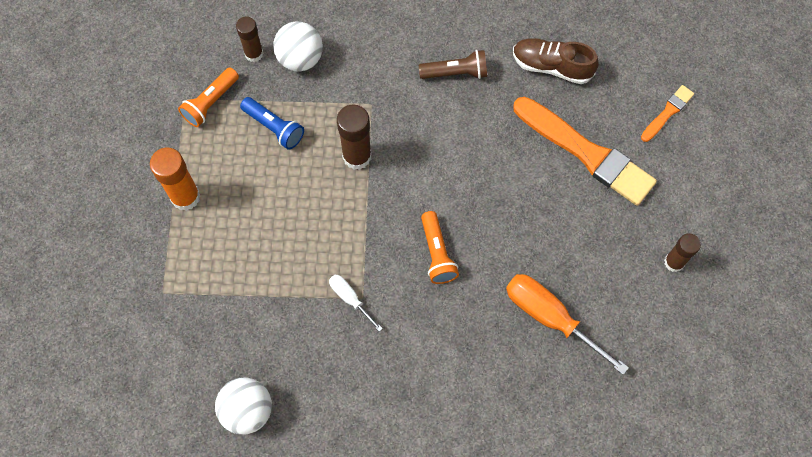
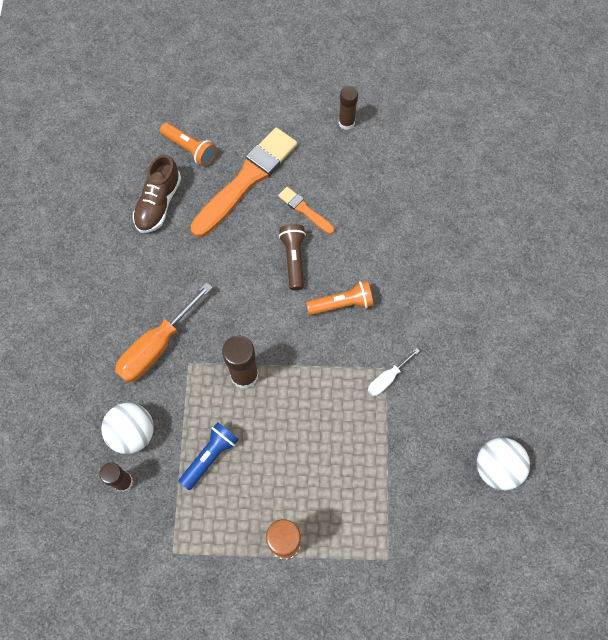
camera: 90 degrees left, 0 degrees up
(211, 103) = (179, 524): orange flashlight -> orange flashlight (190, 149)
(456, 72) = (159, 285): brown flashlight -> brown flashlight (293, 259)
(550, 317) = (397, 215): orange screwdriver -> orange screwdriver (156, 347)
(667, 112) = (210, 116): orange brush -> orange brush (305, 210)

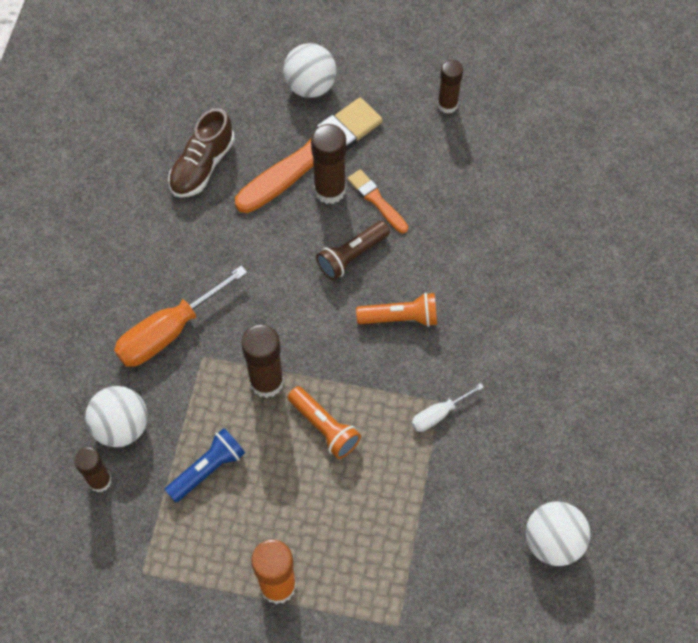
camera: 10 degrees right, 5 degrees down
(190, 149) = (252, 108): orange flashlight -> orange flashlight (324, 427)
(234, 124) = (310, 86): none -> white ball
(265, 207) = (329, 190): none -> brown glue stick
(293, 259) = (352, 256): brown flashlight -> brown flashlight turned 135 degrees counterclockwise

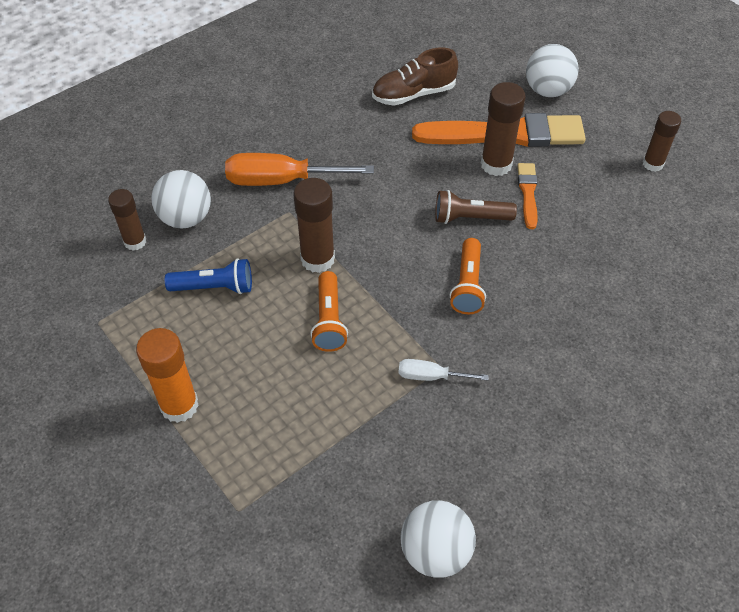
camera: 40 degrees right, 10 degrees down
(400, 317) = (468, 285): orange flashlight -> orange flashlight turned 60 degrees clockwise

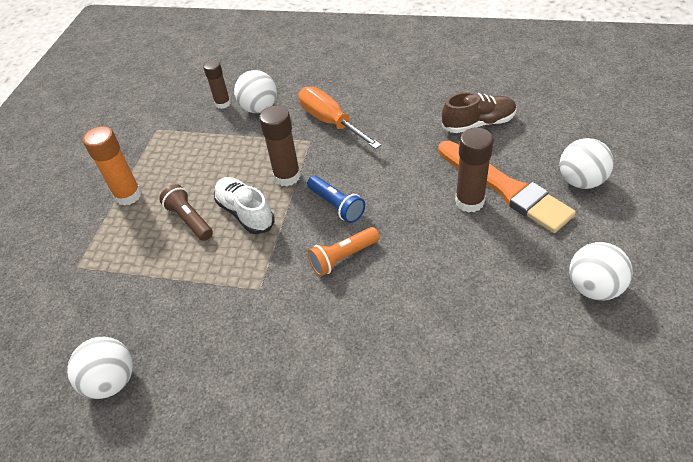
camera: 55 degrees right, 5 degrees down
(214, 287) = (222, 152): blue flashlight -> blue flashlight (336, 205)
(329, 320) = (245, 213): orange flashlight -> white shoe
(413, 94) = (478, 123): brown shoe -> brown shoe turned 135 degrees clockwise
(431, 376) = (247, 288): white screwdriver -> none
(470, 218) = (403, 220): brown flashlight -> brown flashlight (189, 220)
(528, 193) = (464, 235): orange brush -> none
(653, 164) = (593, 287): brown glue stick -> white ball

